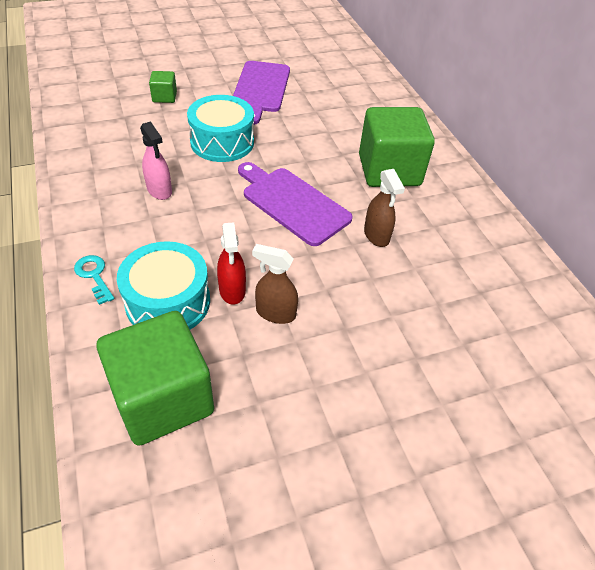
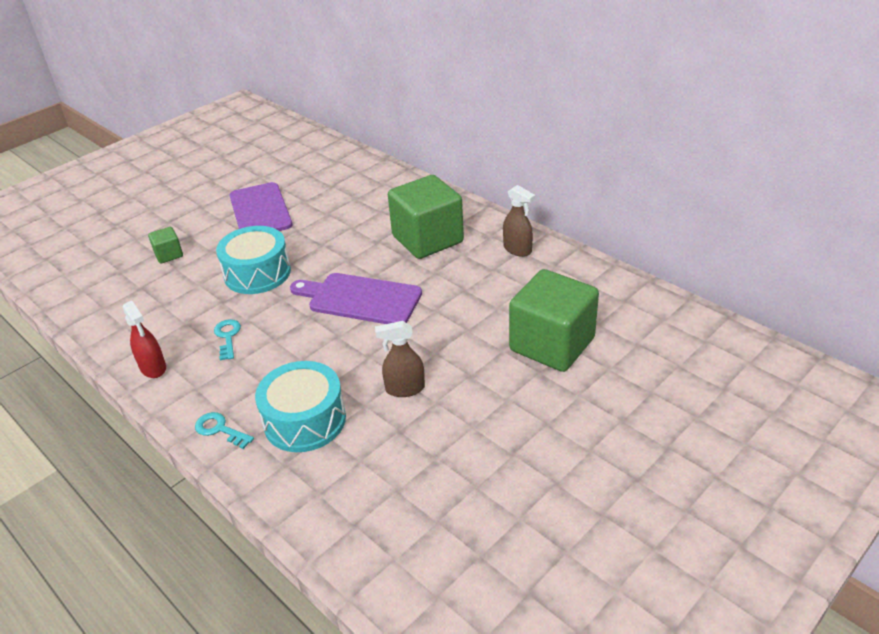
camera: 20 degrees left, 10 degrees down
(159, 190) = (227, 337): pink spray bottle -> turquoise key
(163, 398) = (354, 490): green cube -> green cube (552, 344)
(232, 290) = (355, 388): red spray bottle -> red spray bottle (153, 368)
(376, 235) = (450, 295): brown spray bottle -> brown spray bottle (517, 249)

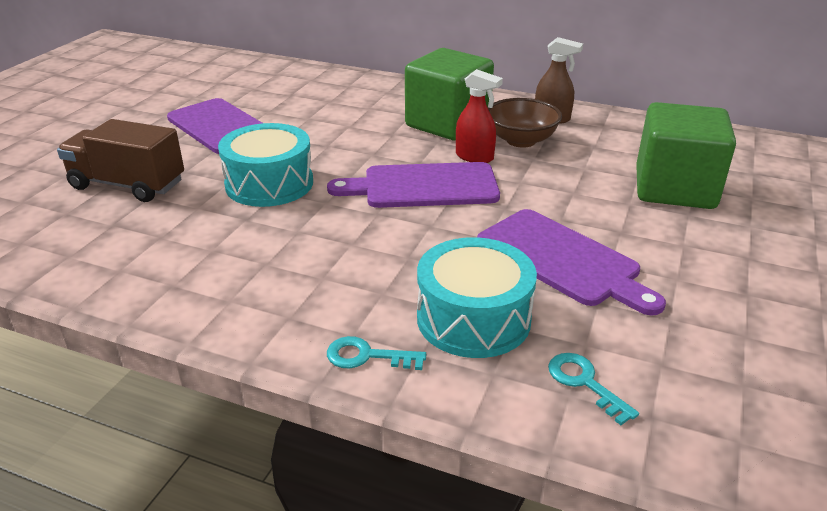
camera: 25 degrees left, 5 degrees down
(153, 368) = (205, 308): red spray bottle -> red spray bottle (474, 157)
(169, 255) = (128, 185): green cube -> brown truck
(227, 337) = (286, 253): turquoise key -> turquoise key (585, 383)
(404, 389) = (562, 259): brown spray bottle -> purple cutting board
(471, 268) = (521, 140): none -> brown bowl

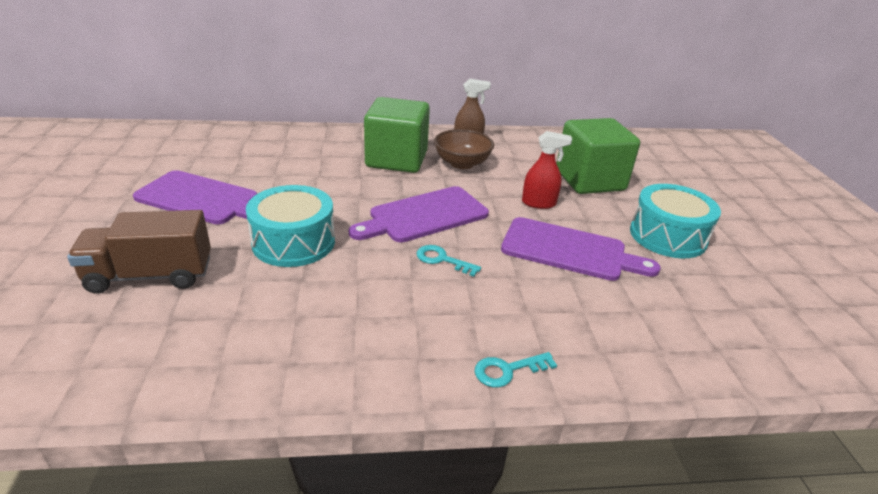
camera: 30 degrees left, 0 degrees up
(473, 319) = (553, 314): turquoise drum -> turquoise drum (667, 236)
(474, 157) = (440, 183): red spray bottle -> red spray bottle (539, 203)
(585, 383) = (662, 338): turquoise key -> turquoise key (442, 260)

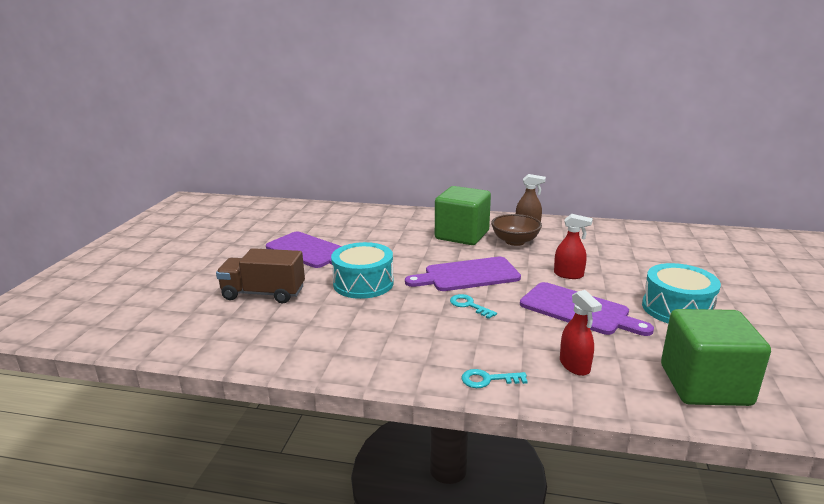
camera: 20 degrees right, 10 degrees down
(589, 180) = (624, 262): green cube -> green cube (704, 385)
(598, 331) = (574, 366): none -> red spray bottle

